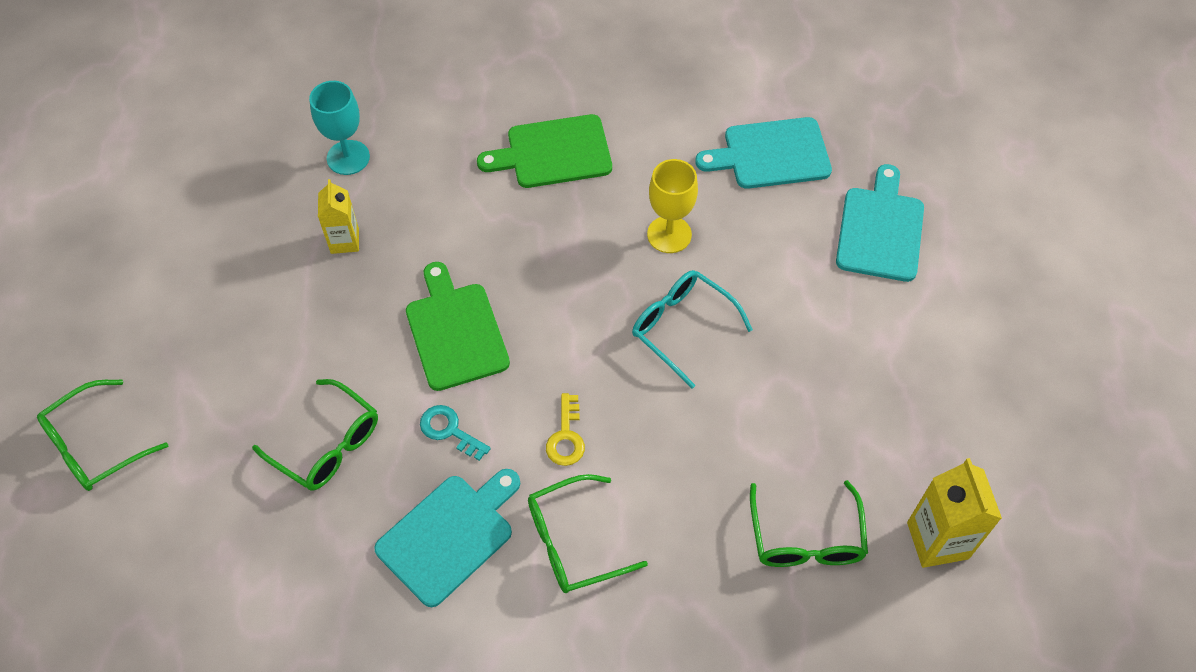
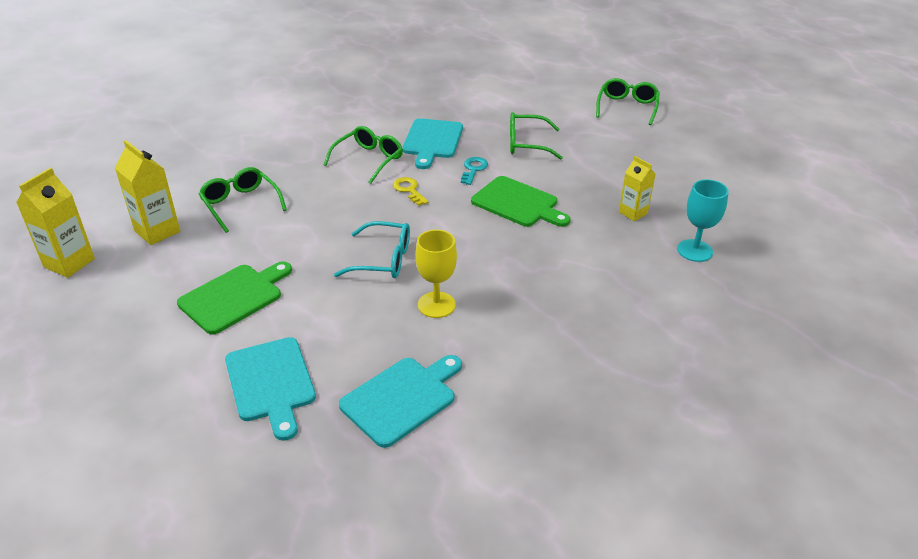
camera: 145 degrees right, 20 degrees down
(449, 430) = (473, 169): turquoise key -> turquoise key turned 75 degrees counterclockwise
(553, 153) = (570, 316): green cutting board -> green cutting board (234, 296)
(1065, 536) = (69, 263): none -> yellow carton

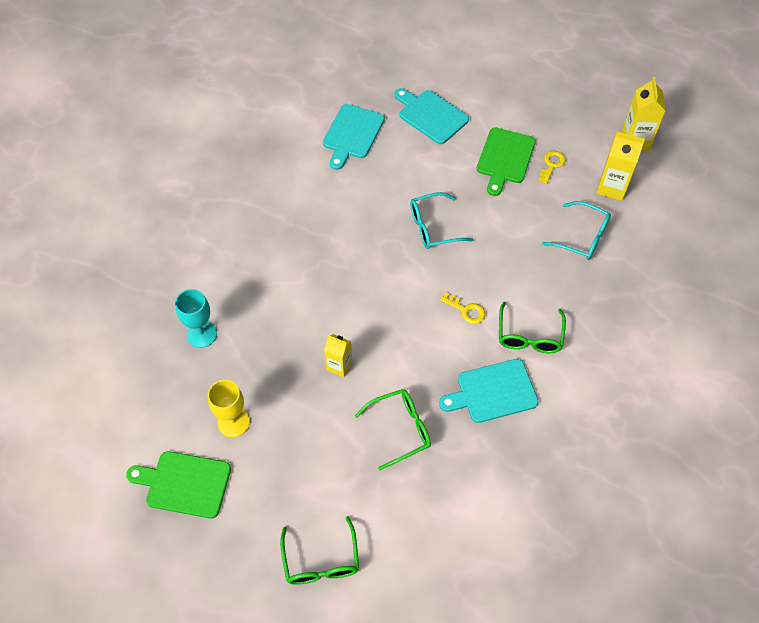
camera: 155 degrees right, 20 degrees up
(191, 272) = (551, 165): none -> yellow key
(240, 204) = (582, 237): green glasses -> turquoise glasses
(432, 141) = (493, 392): turquoise cutting board -> turquoise cutting board turned 90 degrees counterclockwise
(436, 305) = (371, 203): yellow goblet -> yellow goblet (233, 422)
(473, 169) = (429, 364): turquoise key -> none
(518, 203) = (366, 332): green cutting board -> green cutting board (184, 484)
(633, 213) = (263, 362): yellow carton -> yellow carton (339, 366)

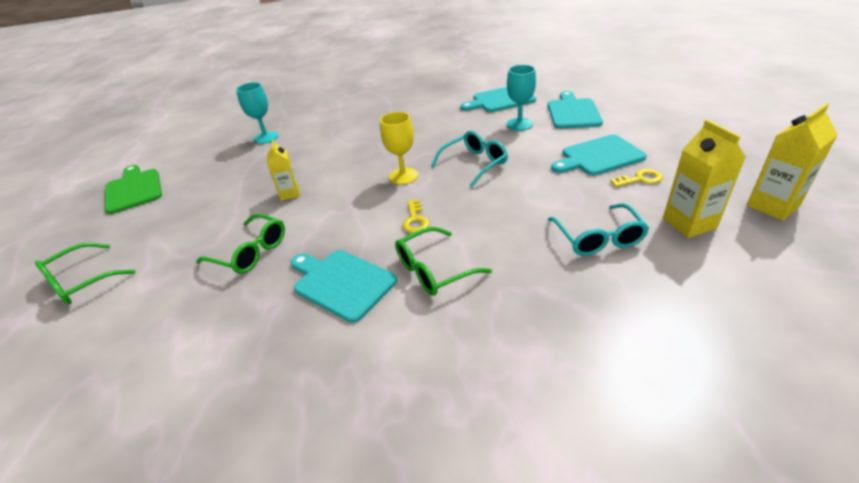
camera: 55 degrees right, 20 degrees down
(233, 422) = (200, 181): yellow goblet -> yellow goblet (403, 176)
(408, 158) = (519, 124): none -> turquoise goblet
(433, 227) = (475, 163): turquoise glasses -> turquoise glasses turned 105 degrees clockwise
(505, 158) = (599, 156): green cutting board -> turquoise cutting board

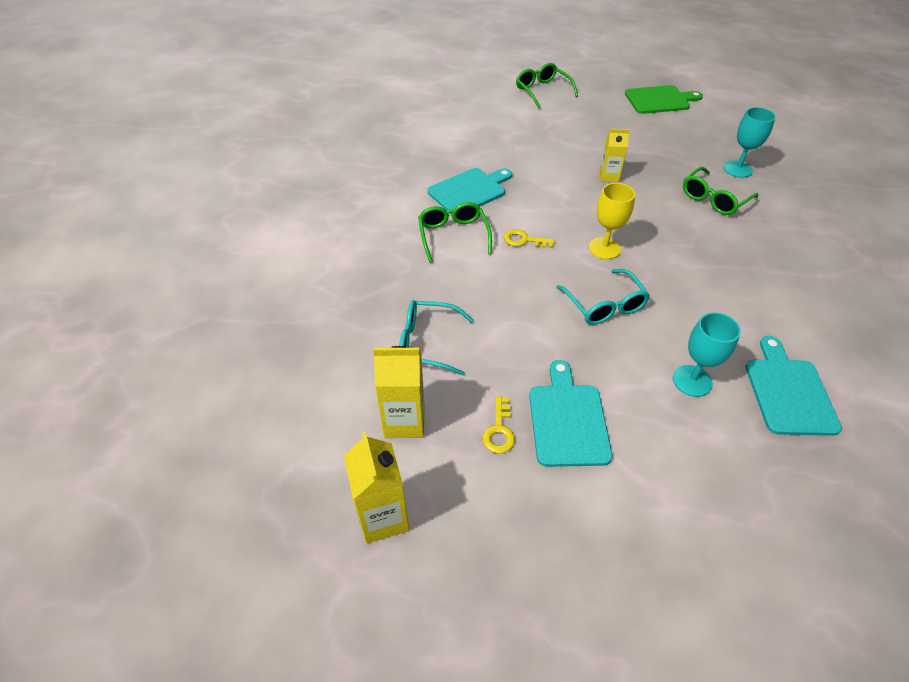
camera: 105 degrees right, 10 degrees up
(251, 252) = (532, 154): green glasses -> green glasses (713, 199)
(573, 112) = (711, 458): turquoise cutting board -> none

